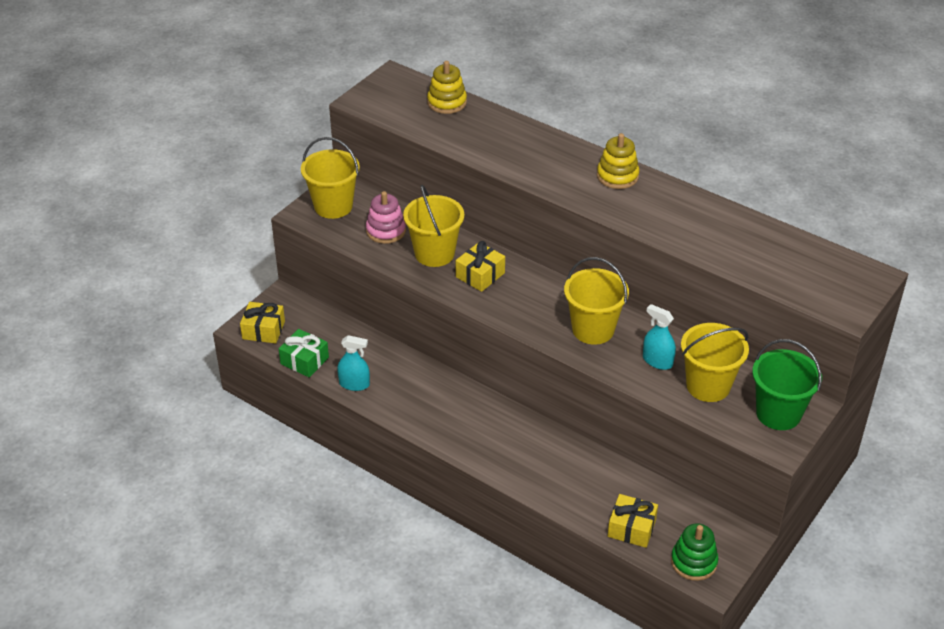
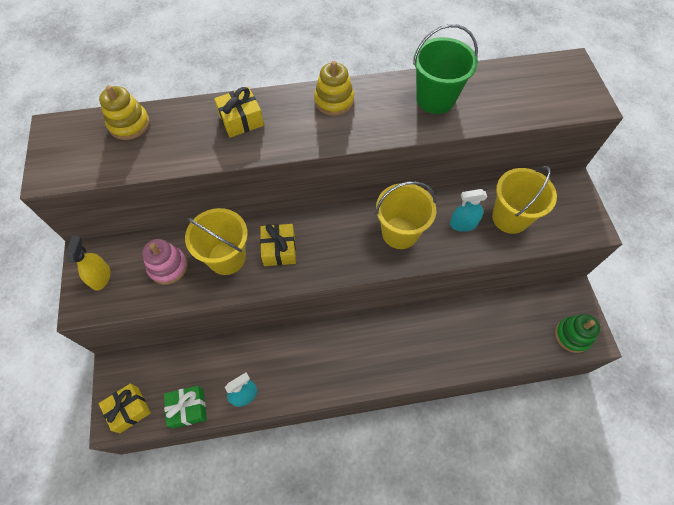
camera: 45 degrees left, 20 degrees up
(333, 206) = (101, 277): yellow bucket -> yellow spray bottle
(631, 528) = (519, 344): yellow gift -> yellow gift (241, 120)
(778, 413) = (566, 204): green bucket -> green bucket (435, 99)

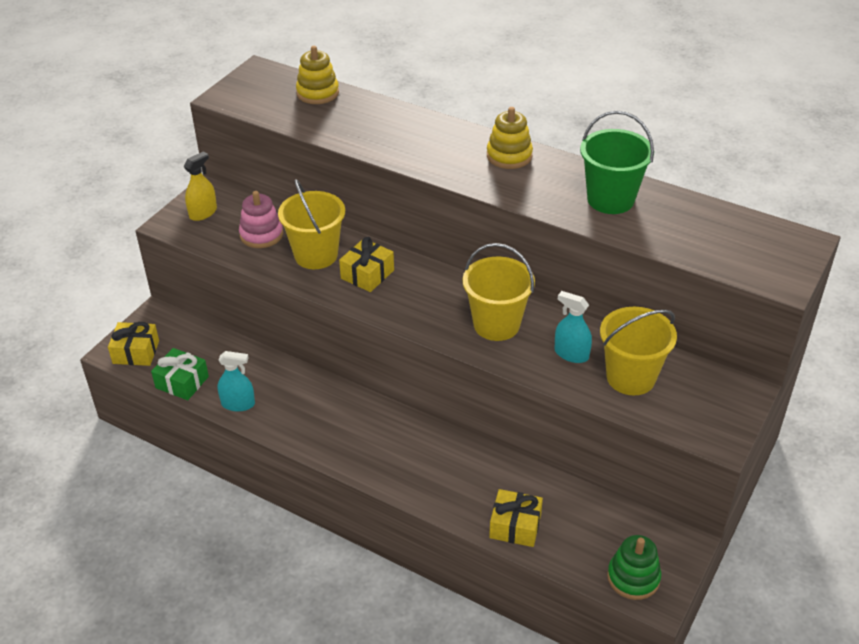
camera: 40 degrees right, 20 degrees down
(241, 120) = (410, 131): yellow gift -> yellow gift (515, 526)

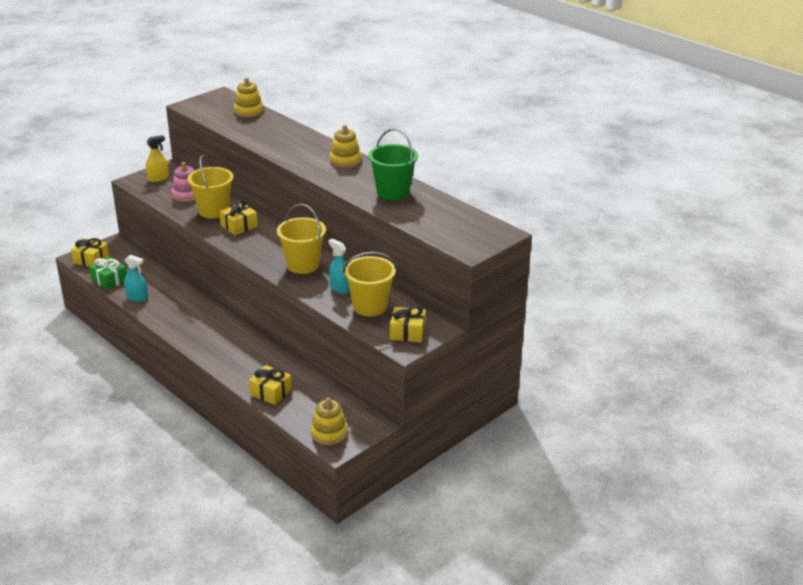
camera: 15 degrees right, 10 degrees down
(633, 577) = (329, 433): green stacking toy -> yellow stacking toy
(708, 411) = (407, 332): none -> yellow gift

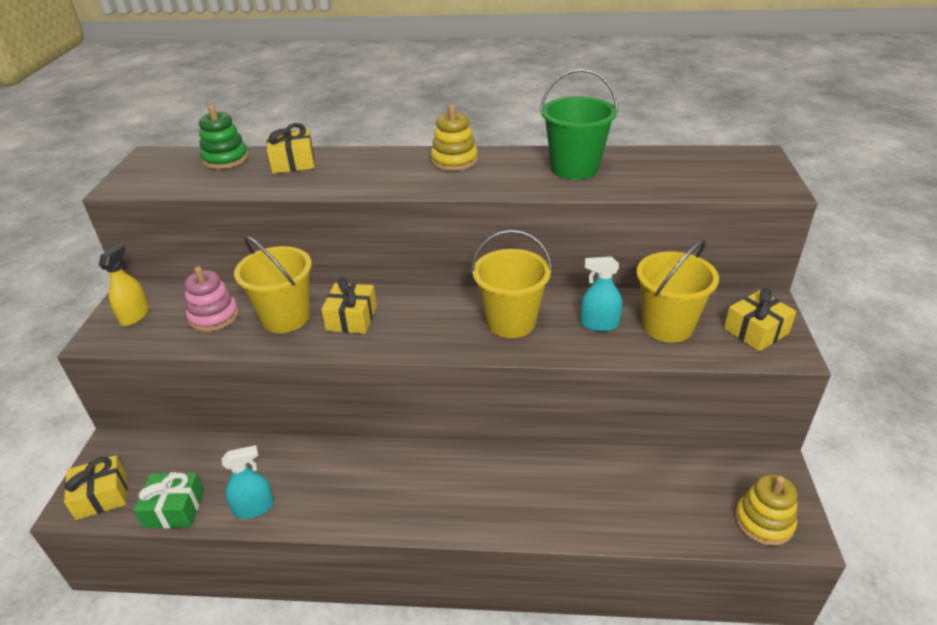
camera: 40 degrees left, 5 degrees up
(248, 111) = (225, 159): yellow stacking toy -> green stacking toy
(270, 392) = (622, 518): yellow gift -> yellow gift (293, 163)

